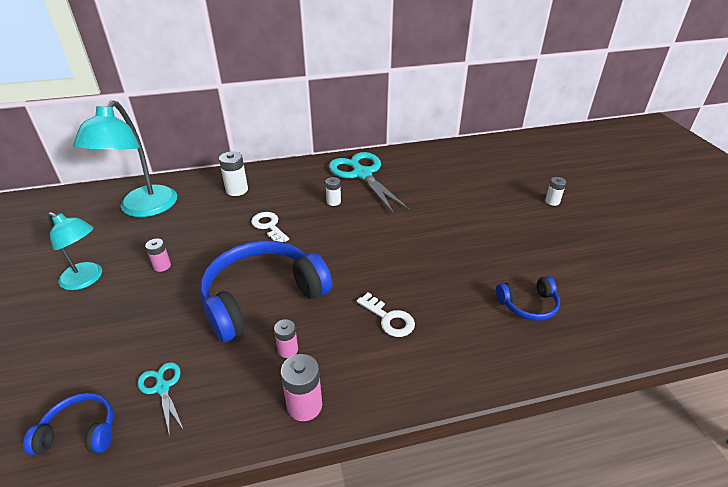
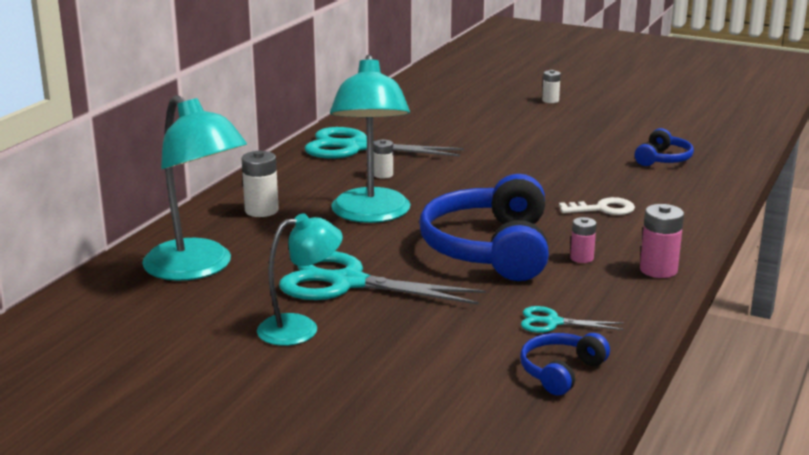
camera: 50 degrees left, 15 degrees down
(162, 266) = (348, 283): pink battery -> turquoise scissors
(269, 226) = (371, 215): white key -> turquoise lamp

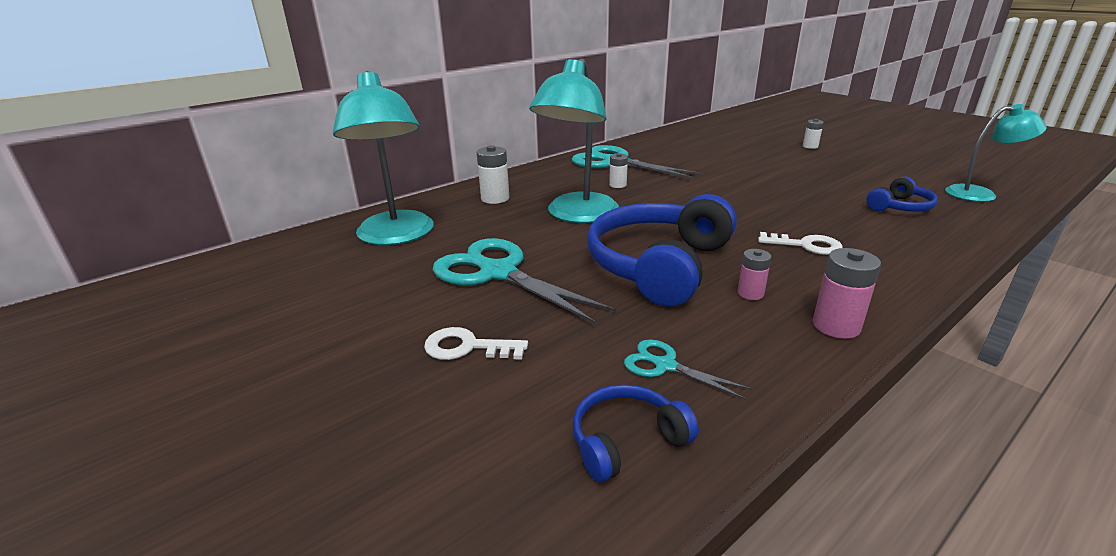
camera: 25 degrees right, 5 degrees up
(300, 328) = (412, 310): turquoise lamp -> turquoise lamp (980, 194)
(384, 344) = (467, 347): none -> white key

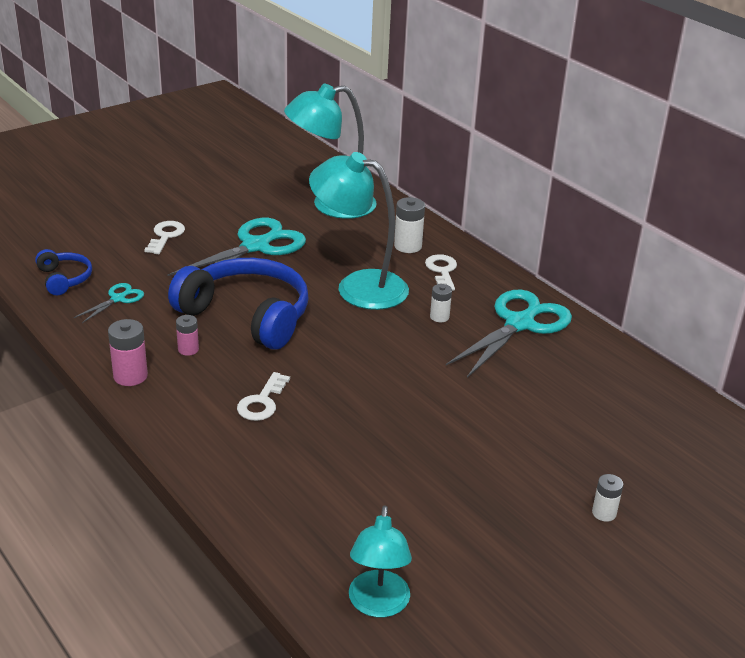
camera: 90 degrees right, 5 degrees up
(540, 185) = (442, 271): none -> white key
(900, 207) = (344, 506): blue headphones -> none

